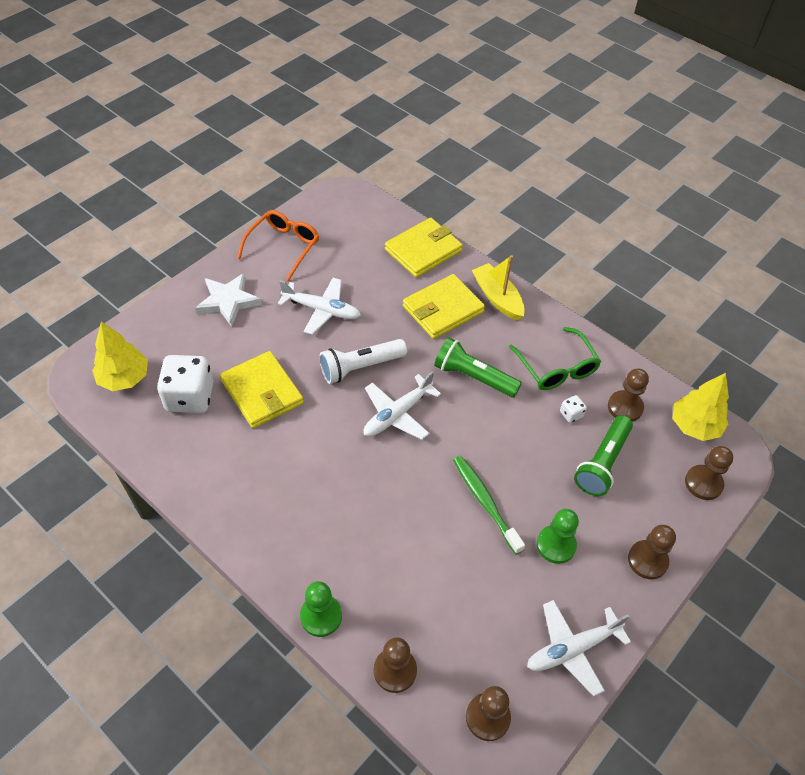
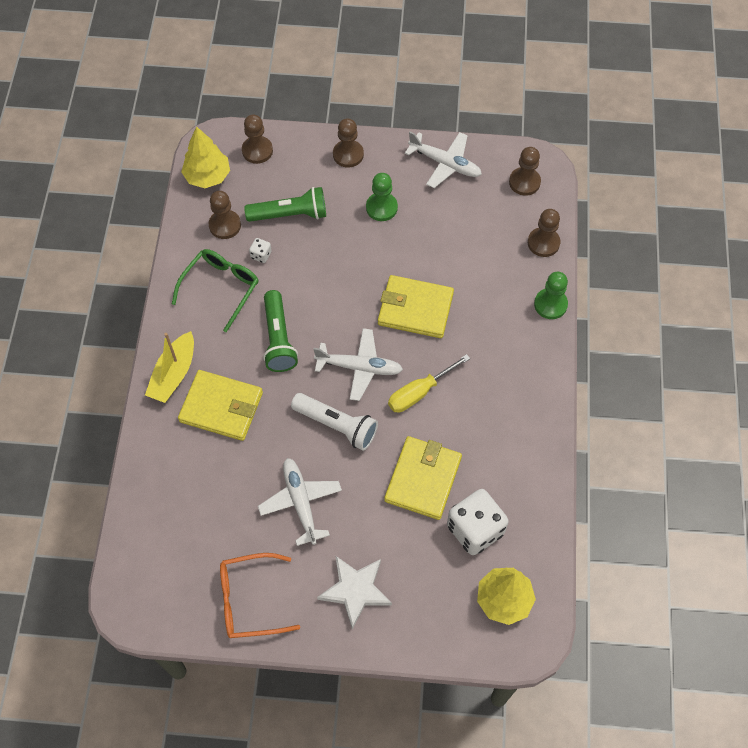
camera: 125 degrees left, 10 degrees up
(335, 441) = (419, 392): none -> yellow screwdriver
(423, 250) = (158, 472): yellow wallet -> yellow wallet (415, 309)
(485, 502) = (385, 265): green toothbrush -> none

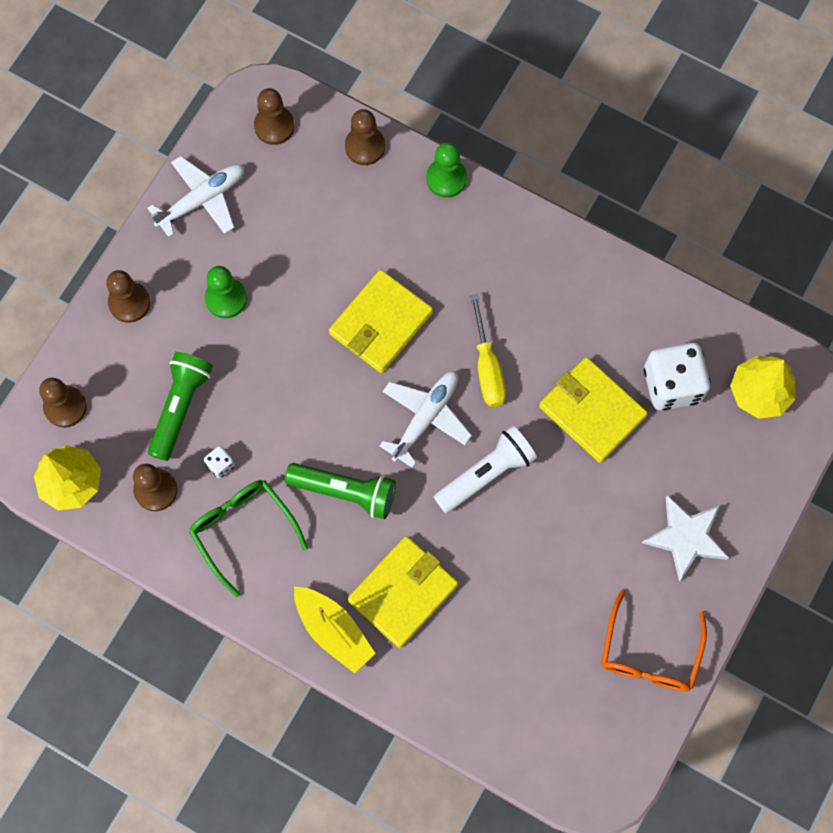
camera: 65 degrees left, 10 degrees up
(301, 503) = (561, 552): white plane -> none

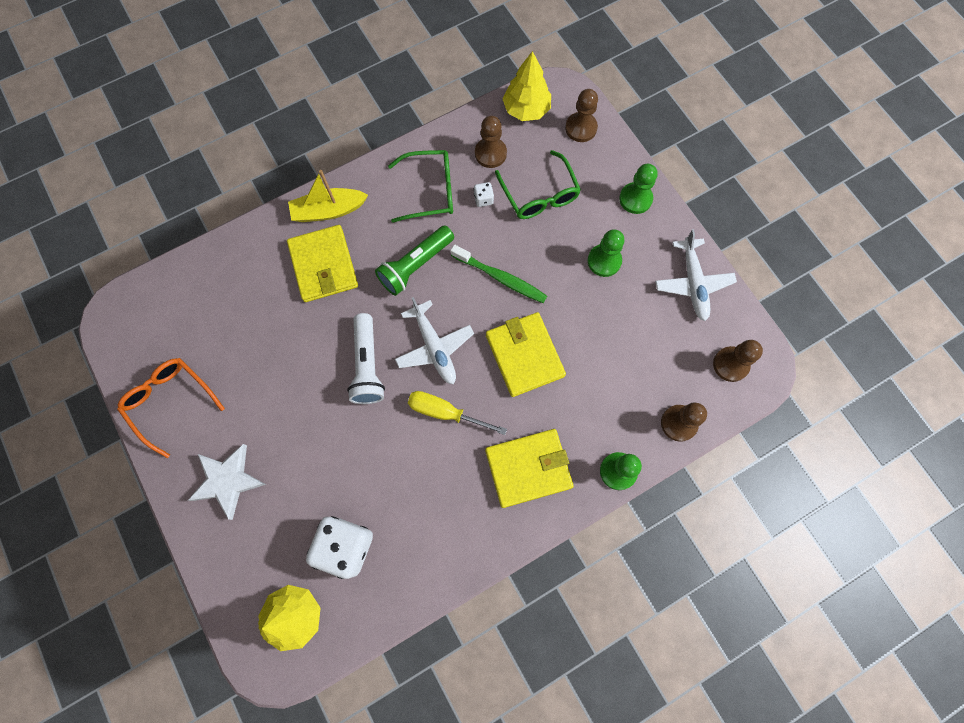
camera: 120 degrees right, 0 degrees up
(129, 303) = (635, 199): brown pawn -> green pawn
(180, 407) = (539, 195): green flashlight -> green glasses
(307, 394) = (500, 278): none -> green toothbrush
(592, 411) = (364, 470): yellow wallet -> yellow wallet (528, 468)

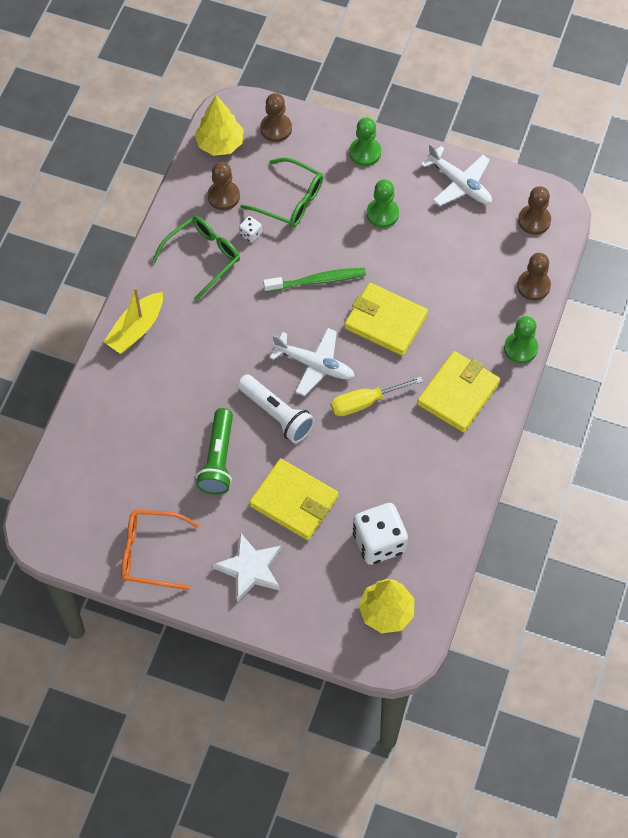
camera: 40 degrees left, 10 degrees down
(323, 265) = (172, 371): yellow wallet -> yellow wallet (294, 501)
(415, 266) = (244, 319): green flashlight -> green flashlight (218, 459)

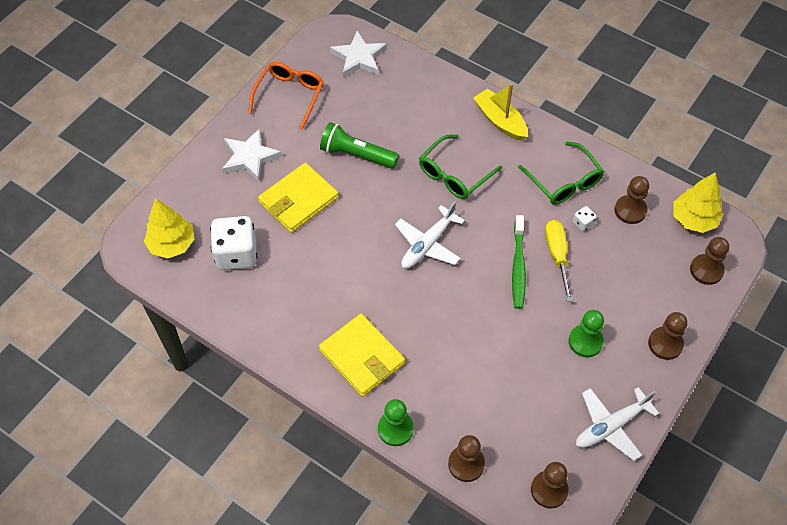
camera: 105 degrees right, 5 degrees down
(75, 493) = (359, 58): none -> white star
(276, 414) = (386, 205): white flashlight -> none
(290, 200) = (616, 264): green glasses -> green glasses (454, 175)
(365, 152) = (665, 344): green pawn -> brown pawn
(365, 402) = (377, 276): yellow screwdriver -> yellow screwdriver (557, 256)
(385, 321) = (459, 314): yellow wallet -> none

